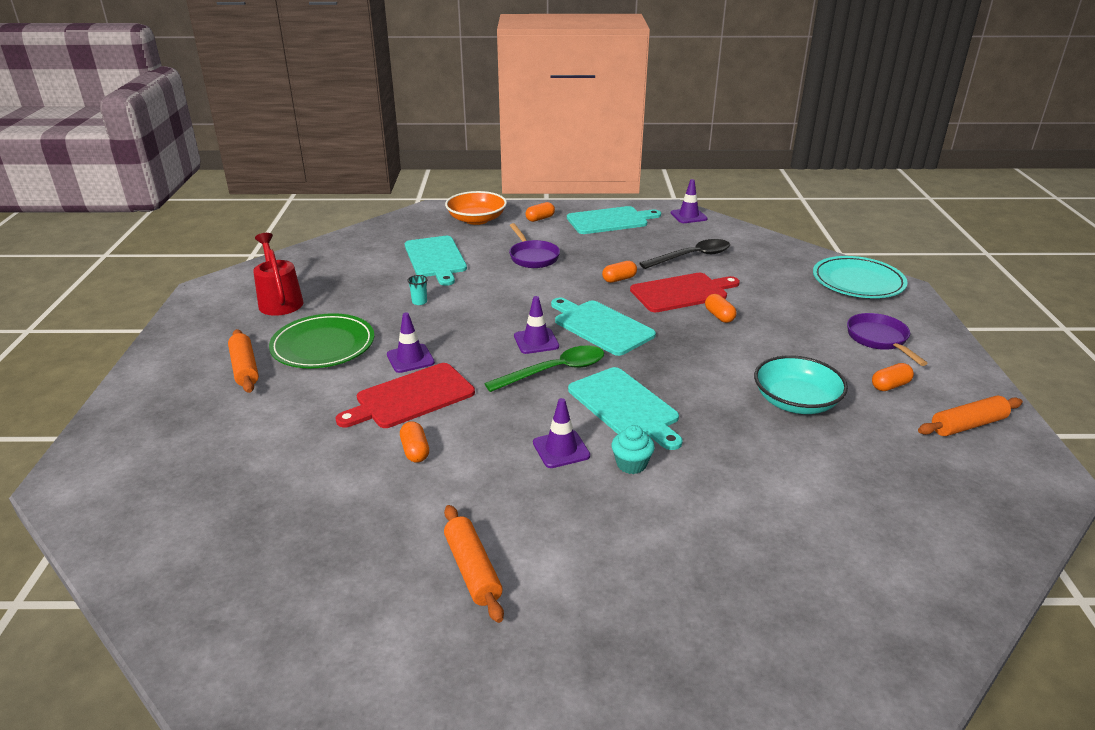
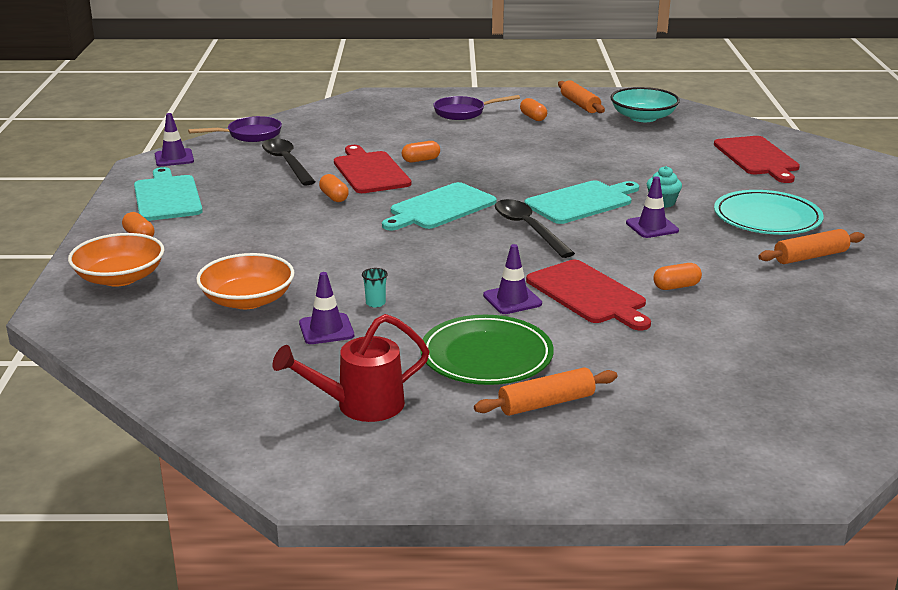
camera: 90 degrees left, 5 degrees down
(436, 259) = (247, 300): turquoise cutting board -> orange bowl
(533, 257) = (261, 240): purple pan -> purple pan (250, 135)
(536, 341) = (471, 237): purple traffic cone -> purple traffic cone (326, 329)
(554, 371) = (528, 229): green spoon -> black spoon
(796, 401) = (561, 146): turquoise bowl -> turquoise bowl (643, 117)
(821, 579) = (757, 158): none -> red cutting board
(858, 281) = (358, 107): turquoise plate -> turquoise plate (767, 218)

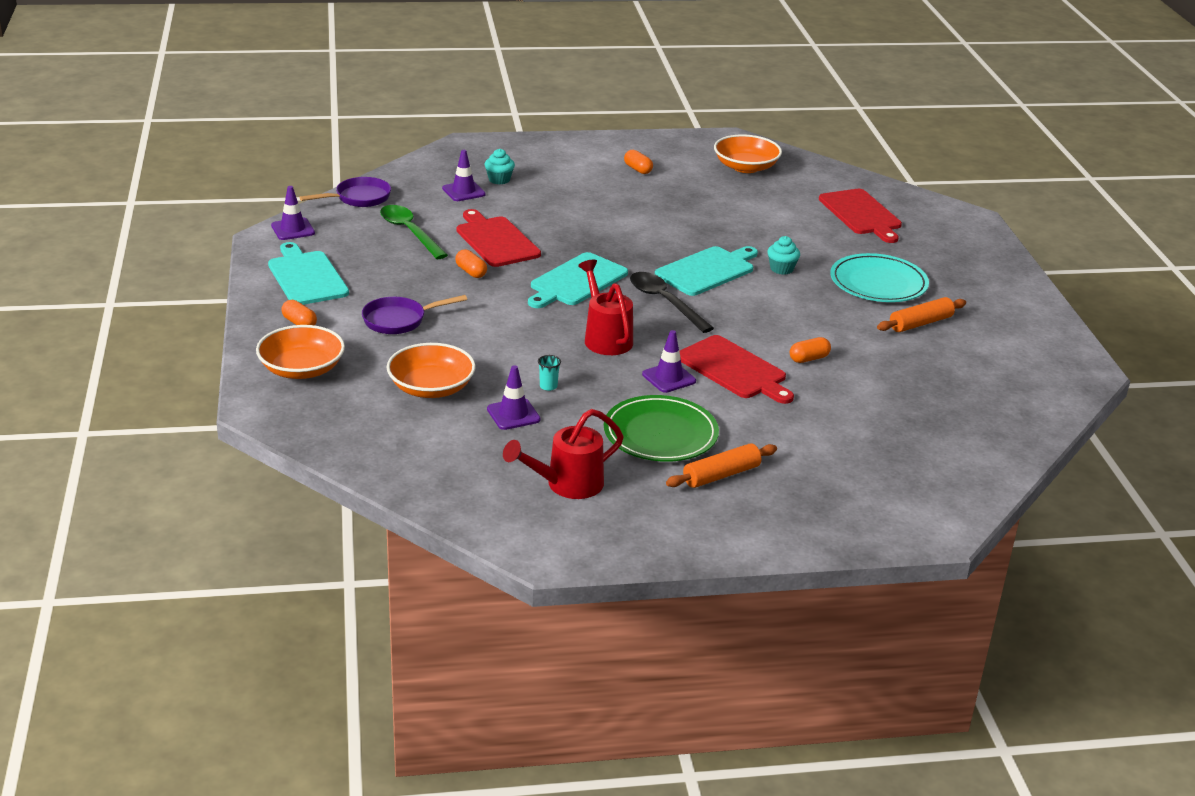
camera: 10 degrees left, 5 degrees up
(287, 163) = (409, 232): black spoon -> green spoon
(392, 123) = (499, 180): none -> turquoise cupcake
(421, 160) = (541, 225): orange capsule -> none
(454, 259) = (605, 338): none -> red watering can
(463, 112) = (566, 164): purple pan -> purple pan (399, 320)
(580, 104) = (680, 152): orange rolling pin -> none
(643, 117) = (746, 167): turquoise bowl -> orange bowl
(652, 227) = (777, 296): purple traffic cone -> purple traffic cone (463, 191)

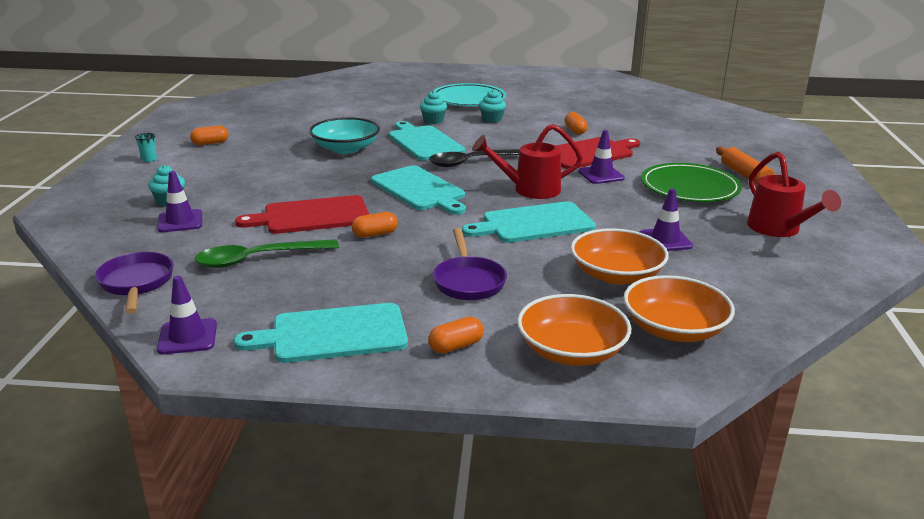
camera: 75 degrees left, 5 degrees down
(523, 344) = (533, 224): none -> turquoise cutting board
(548, 386) = (614, 221): turquoise cup -> turquoise cup (149, 159)
(663, 233) = (346, 148): none -> turquoise bowl
(746, 167) = (246, 109): orange bowl -> orange bowl (674, 329)
(812, 303) = (492, 119): none -> turquoise cupcake
(861, 214) = (359, 89): red cutting board -> none
(920, 323) = (530, 97): orange rolling pin -> none

